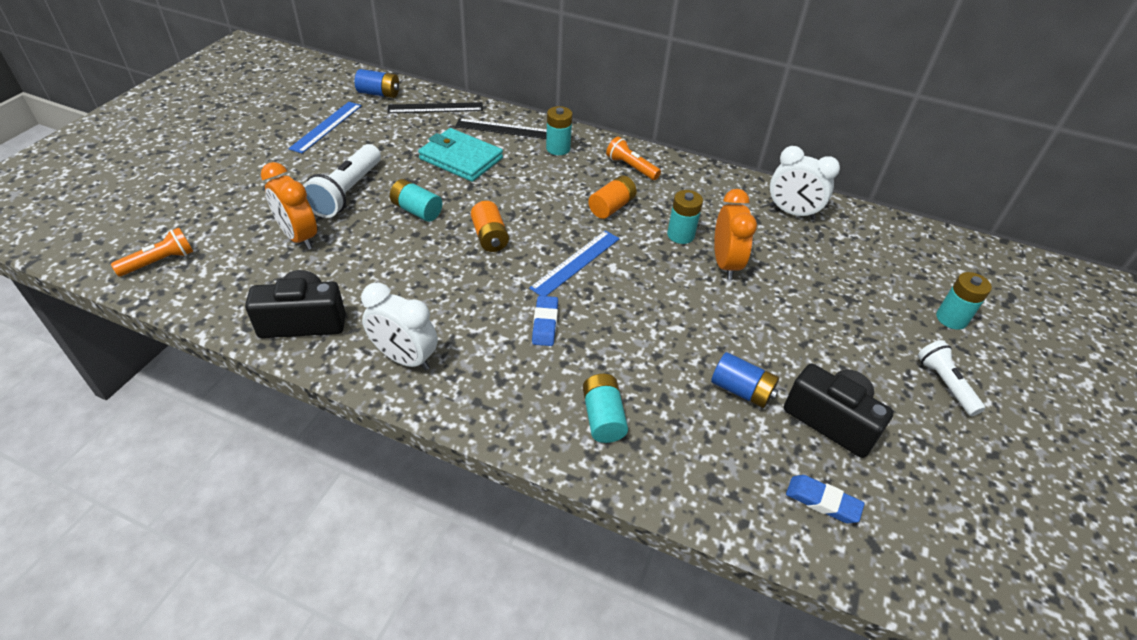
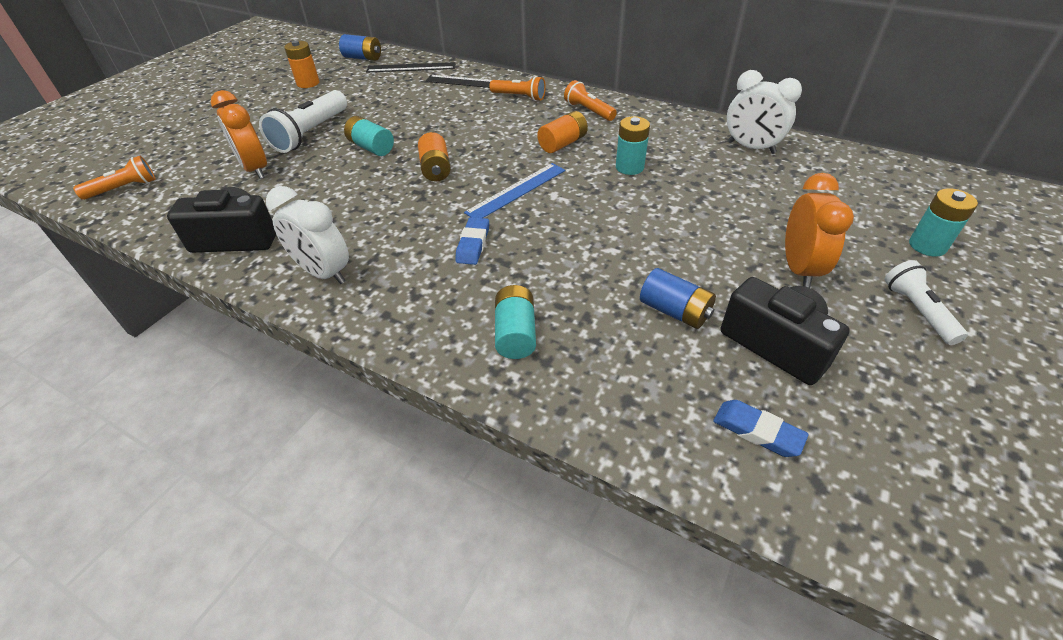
camera: 10 degrees right, 0 degrees up
(326, 126) = (308, 83): blue ruler -> orange battery
(461, 158) = (424, 106): turquoise wallet -> none
(558, 148) = (519, 97): turquoise battery -> orange flashlight
(725, 264) = (673, 193): orange clock -> orange clock (798, 269)

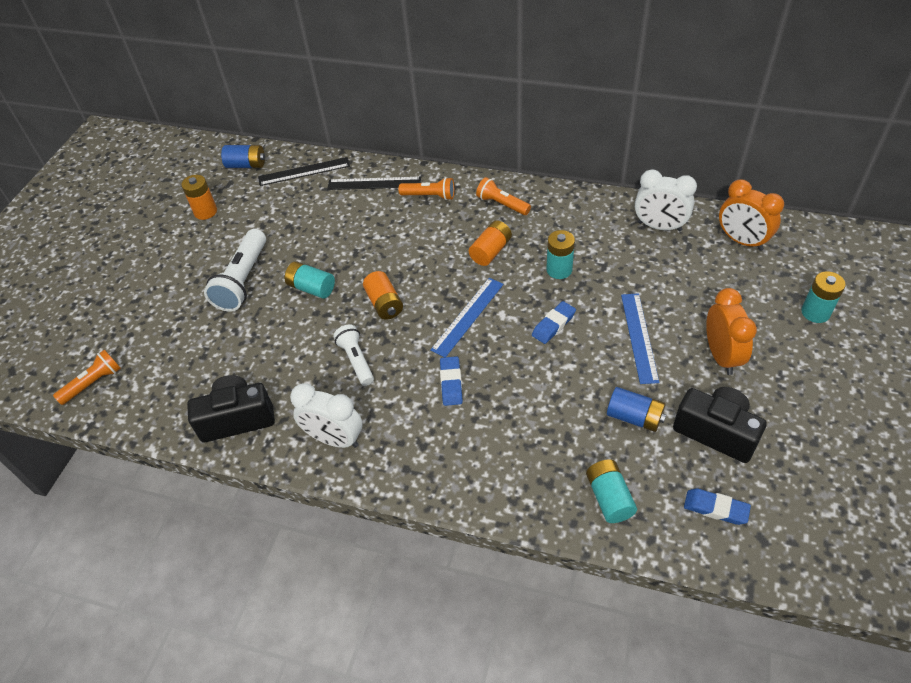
camera: 10 degrees left, 5 degrees up
(255, 169) = (211, 335): orange clock -> orange clock (741, 241)
(515, 334) = (517, 464): turquoise battery -> turquoise battery (609, 498)
(607, 211) = (553, 325): none -> blue eraser
(702, 236) = (639, 337): none -> blue ruler
(917, 311) = (813, 379): white flashlight -> white flashlight (356, 360)

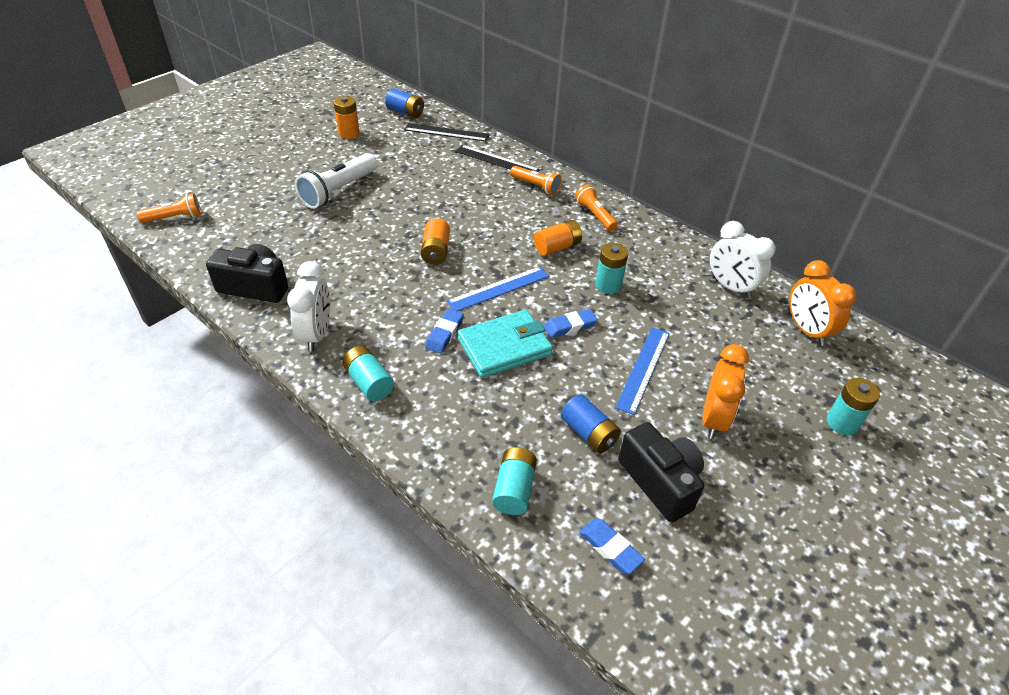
camera: 20 degrees right, 5 degrees down
(311, 288) = (386, 217): turquoise battery -> turquoise battery (369, 382)
(334, 439) = (317, 334): white clock -> white clock turned 135 degrees counterclockwise
(356, 360) = (380, 283): white flashlight -> none
(512, 371) = (504, 347): none -> turquoise wallet

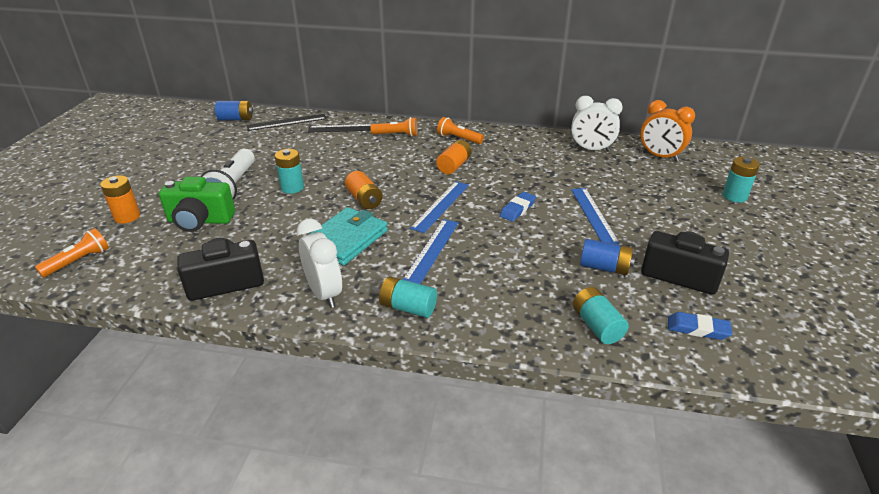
camera: 30 degrees left, 10 degrees down
(286, 216) = (200, 221): none -> green camera
(349, 133) = (198, 146): orange battery -> orange battery (127, 217)
(444, 334) = (432, 250): blue eraser -> blue ruler
(504, 347) = (487, 240): turquoise wallet -> turquoise wallet (346, 239)
(608, 285) = (514, 176): turquoise battery -> turquoise battery (292, 188)
(713, 419) = (667, 225): orange clock -> none

